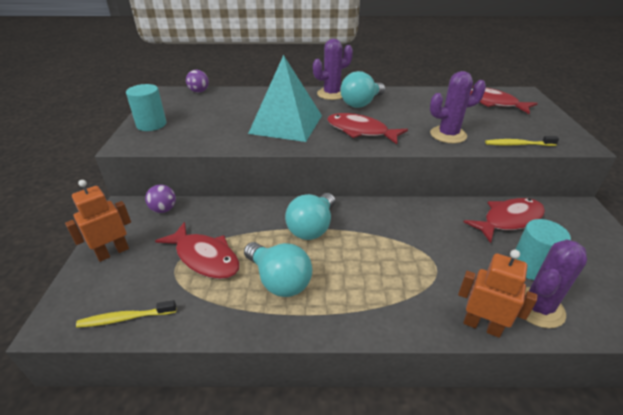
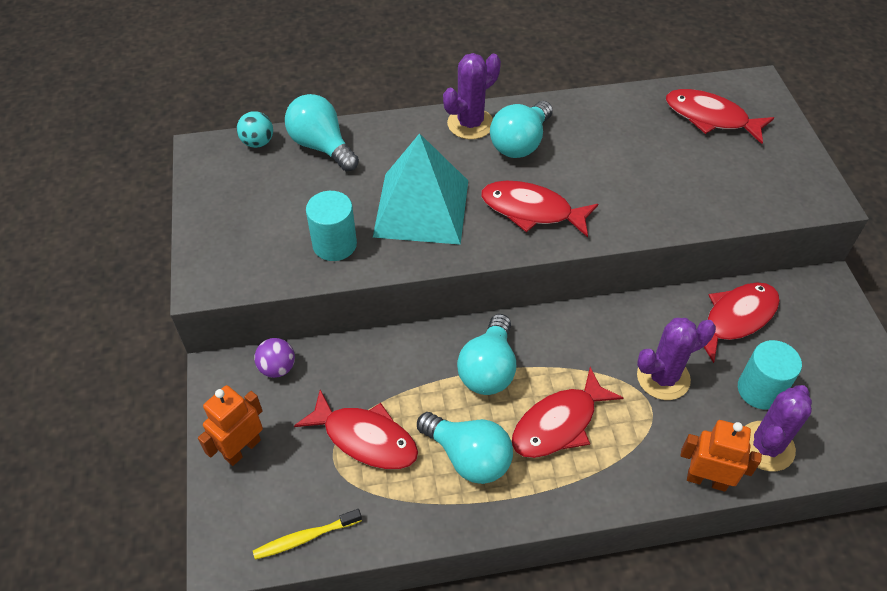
camera: 10 degrees left, 15 degrees up
(151, 124) = (220, 235): turquoise cylinder -> turquoise cylinder (334, 244)
(199, 91) = (258, 142): purple ball -> turquoise ball
(236, 95) = (321, 146): none -> turquoise light bulb
(358, 268) = (558, 423): none -> red fish
(448, 135) = (653, 203): purple cactus -> purple cactus (663, 377)
(518, 144) = (746, 212): yellow toothbrush -> none

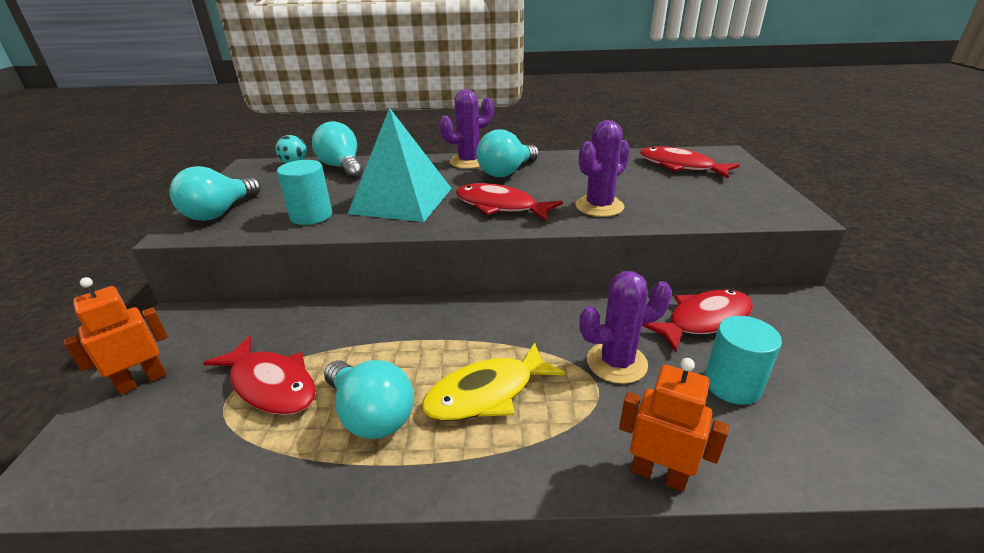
camera: 10 degrees right, 20 degrees down
(277, 368) = (227, 319): purple ball -> none
(306, 537) = (138, 477): yellow toothbrush -> none
(488, 369) = (429, 338): turquoise light bulb -> turquoise light bulb (220, 212)
(558, 423) = (486, 393): red fish -> yellow fish
(766, 446) = (741, 444): purple cactus -> purple cactus (599, 206)

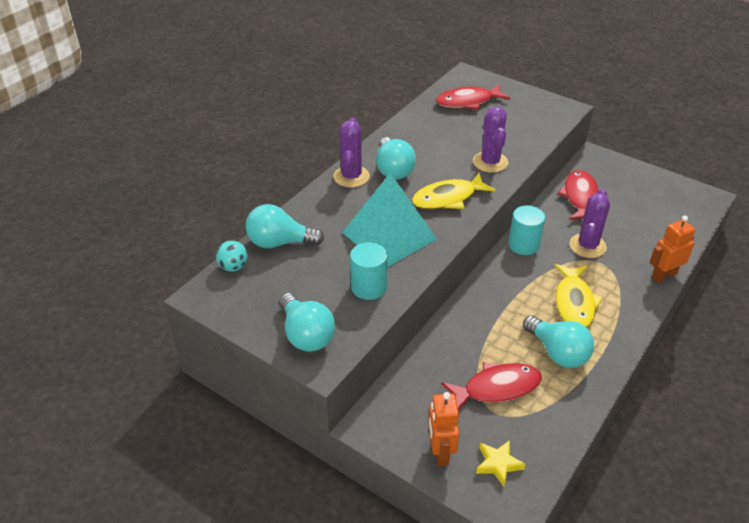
camera: 55 degrees left, 10 degrees up
(128, 437) = (498, 464): none -> yellow star
(371, 415) = (558, 352): turquoise light bulb -> turquoise light bulb turned 60 degrees clockwise
(500, 206) = (448, 198): red fish -> yellow fish
(732, 385) = (631, 220): turquoise cylinder -> turquoise cylinder (523, 245)

